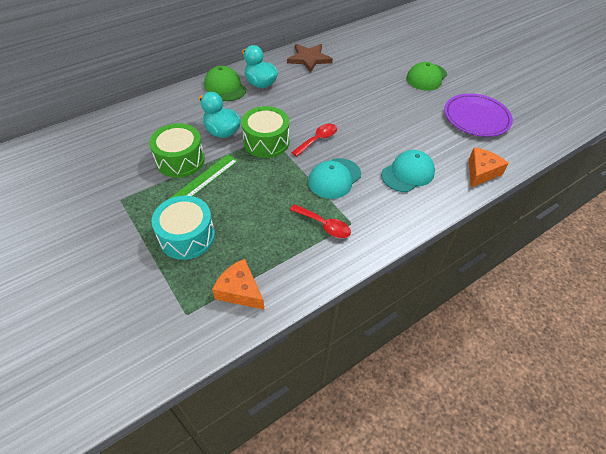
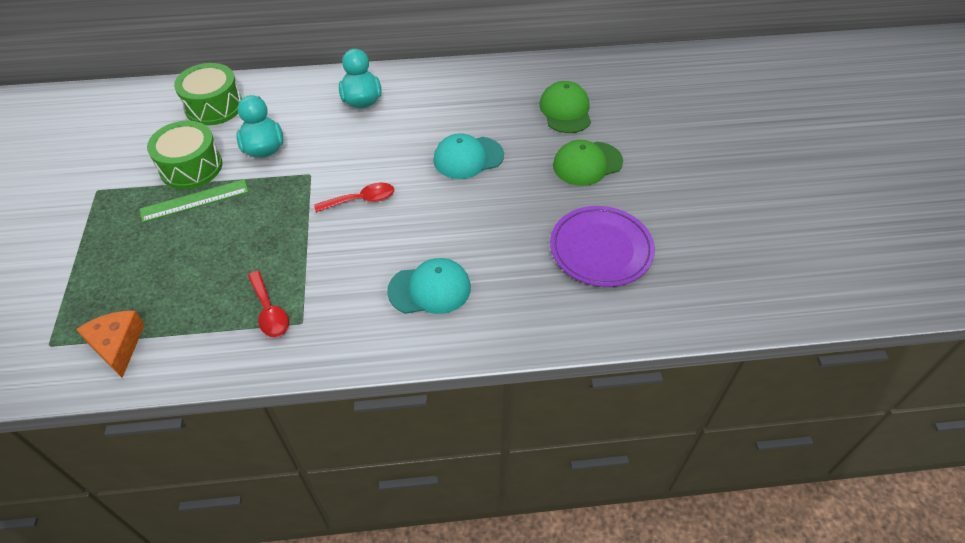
camera: 30 degrees right, 0 degrees up
(187, 236) = (122, 260): turquoise drum -> none
(225, 87) = (317, 91): green cap -> green cap (565, 110)
(266, 141) = (300, 179): green drum -> green drum (214, 106)
(309, 59) = (452, 86): brown star -> none
(334, 178) = (335, 258): turquoise cap -> turquoise cap (468, 158)
(481, 172) = (529, 328): orange cheese -> none

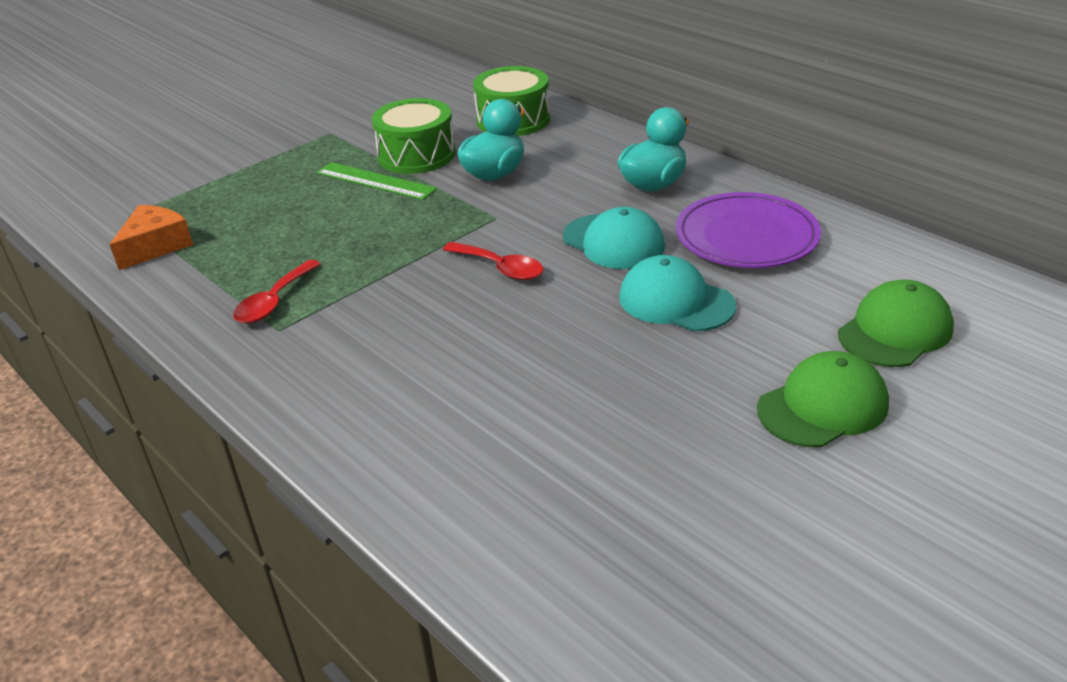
camera: 55 degrees right, 15 degrees down
(430, 289) = (419, 391): turquoise cap -> turquoise cap (613, 242)
(587, 164) = (823, 406): green cap -> green cap turned 120 degrees clockwise
(601, 249) = (672, 510): purple plate -> purple plate (746, 237)

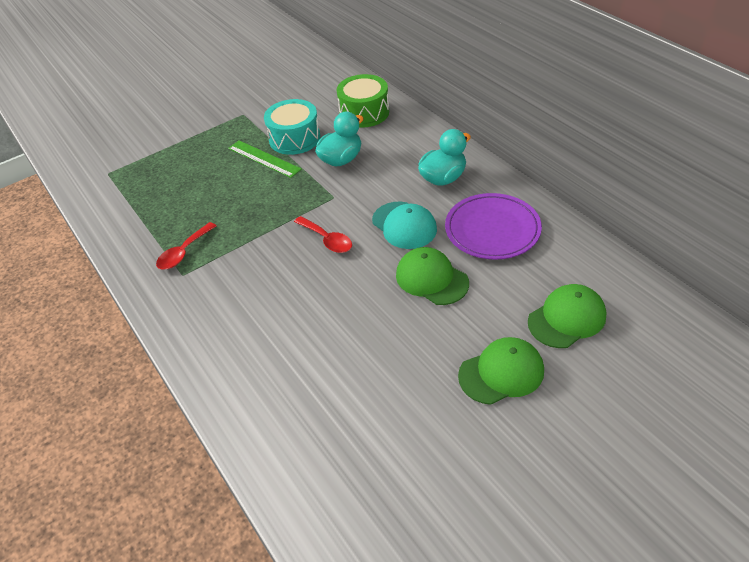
camera: 10 degrees right, 10 degrees up
(155, 246) = (120, 200): orange cheese -> none
(416, 155) = (294, 138): green drum -> turquoise drum
(676, 301) = (431, 279): turquoise cap -> green cap

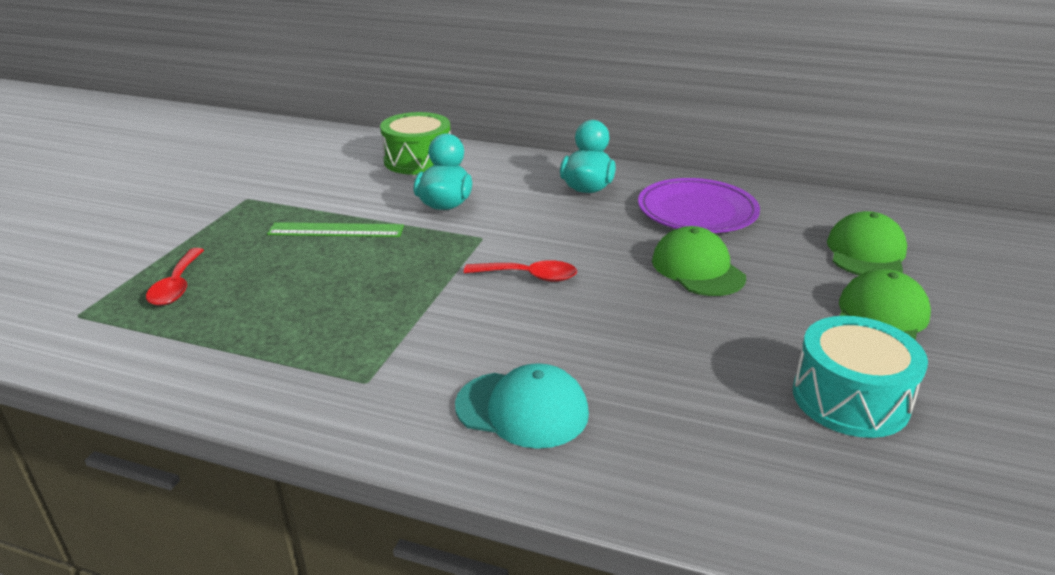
camera: 40 degrees left, 15 degrees down
(183, 252) = (336, 357): red spoon -> red spoon (177, 286)
(294, 138) = (355, 202): turquoise drum -> turquoise drum (850, 399)
(404, 225) = (602, 236): turquoise cap -> turquoise cap (522, 409)
(431, 279) = (697, 269): green cap -> green cap turned 60 degrees clockwise

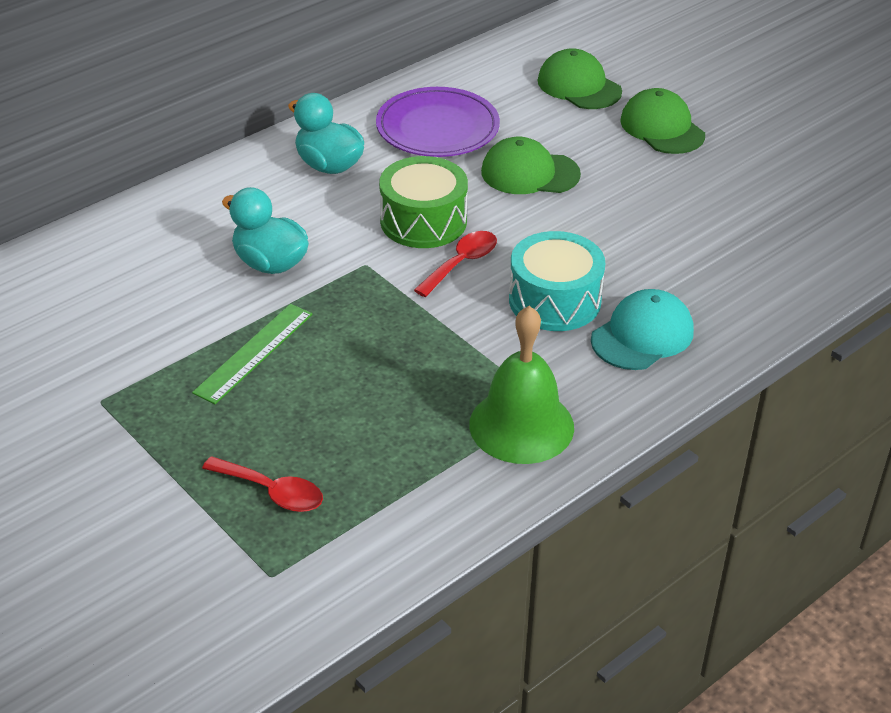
camera: 60 degrees left, 10 degrees up
(325, 377) = (521, 425): none -> green bell
(418, 160) = (137, 247): green drum -> green drum (423, 221)
(850, 399) = (736, 190): turquoise drum -> turquoise drum (554, 300)

